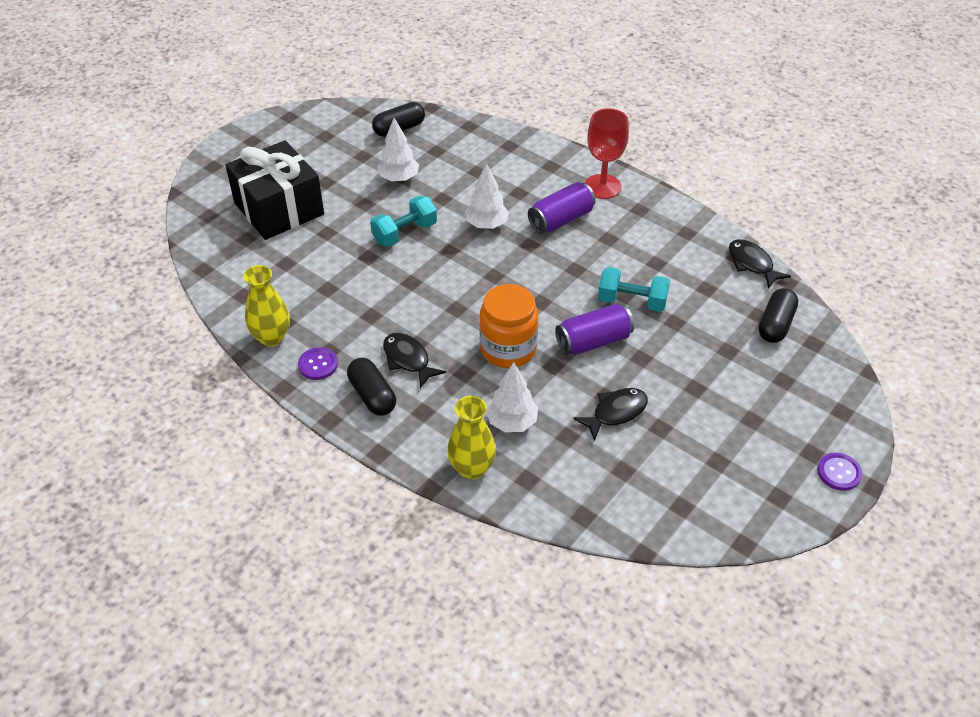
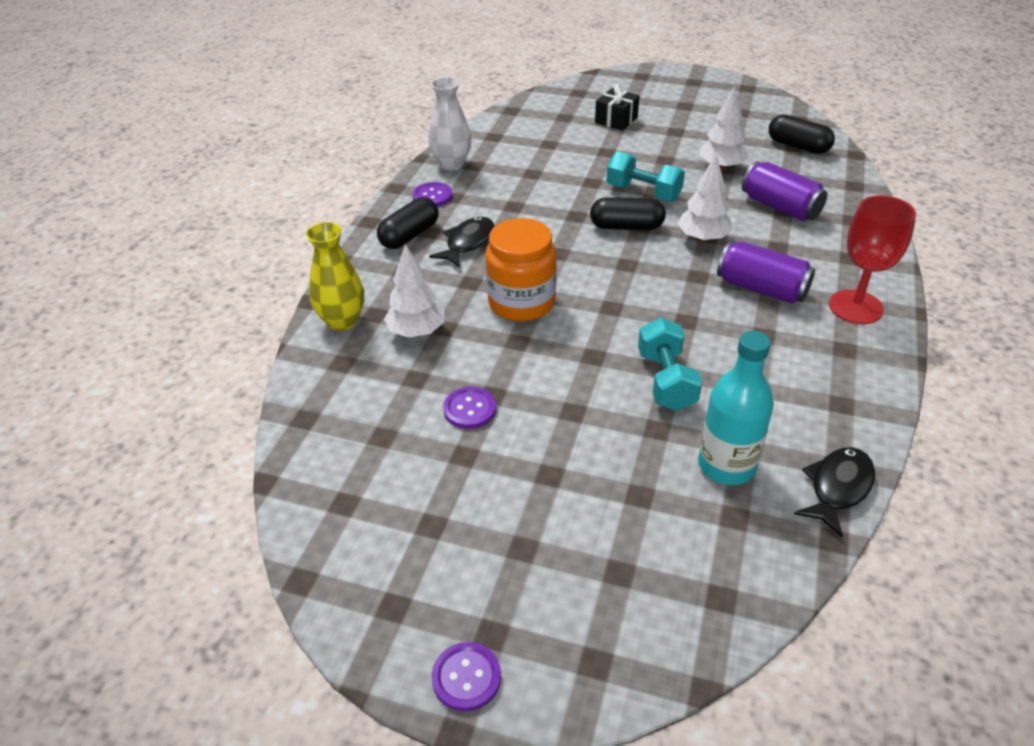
camera: 70 degrees right, 5 degrees down
(271, 337) = (451, 164): yellow vase -> white vase
(279, 209) = (616, 120): black gift -> black gift, size x0.46
(593, 341) = (574, 363): purple can -> purple can (780, 207)
(616, 412) = (469, 409): black fish -> purple button
(718, 302) = (726, 465): none -> turquoise bottle
(775, 324) = (728, 541): black capsule -> black capsule (626, 226)

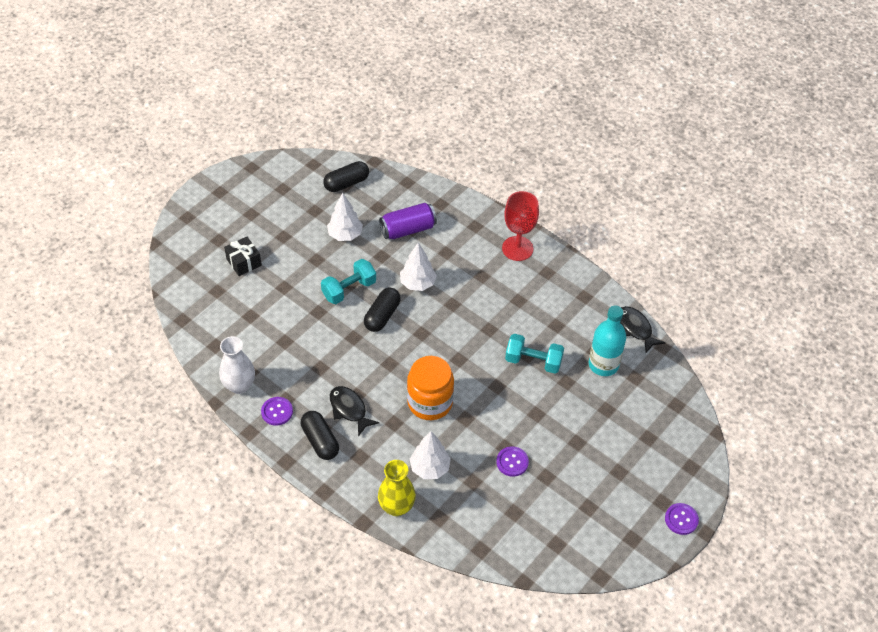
camera: 70 degrees left, 10 degrees up
(761, 288) = (480, 280): purple can -> none

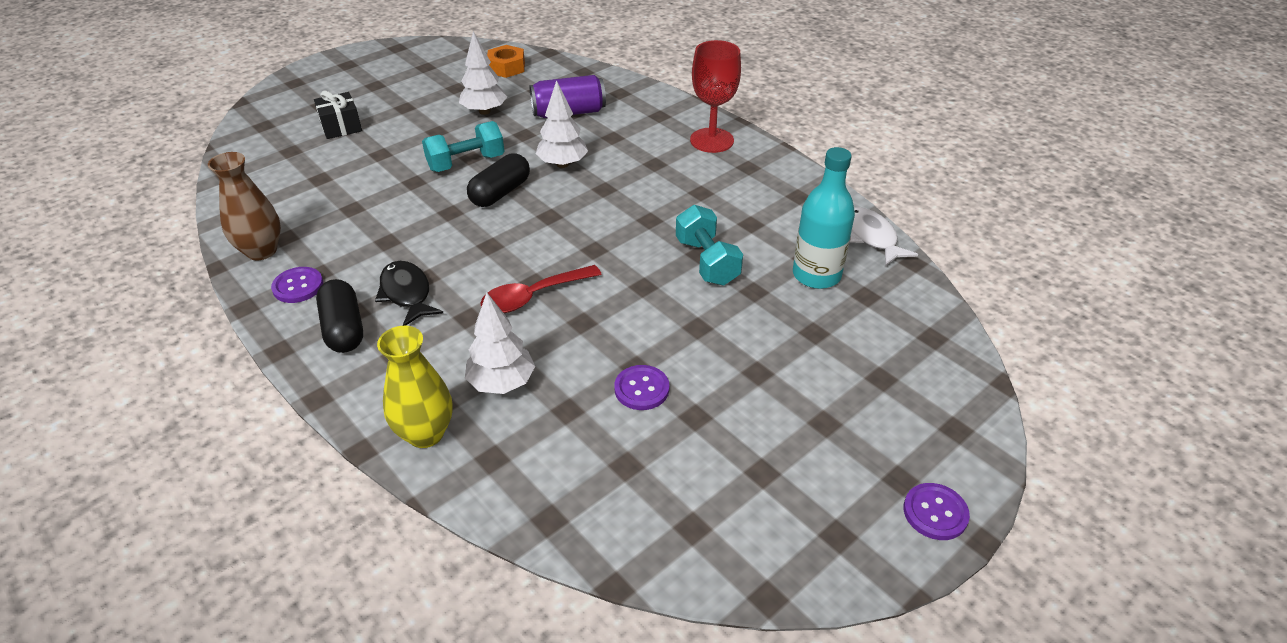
camera: 10 degrees right, 10 degrees down
(239, 385) = (261, 251): white vase -> brown vase
(346, 183) = (506, 67): black capsule -> orange nut
(430, 402) = (533, 296): orange jar -> red spoon
(533, 361) = (707, 262): turquoise dumbbell -> turquoise dumbbell turned 45 degrees clockwise
(635, 329) = (871, 237): black fish -> white fish

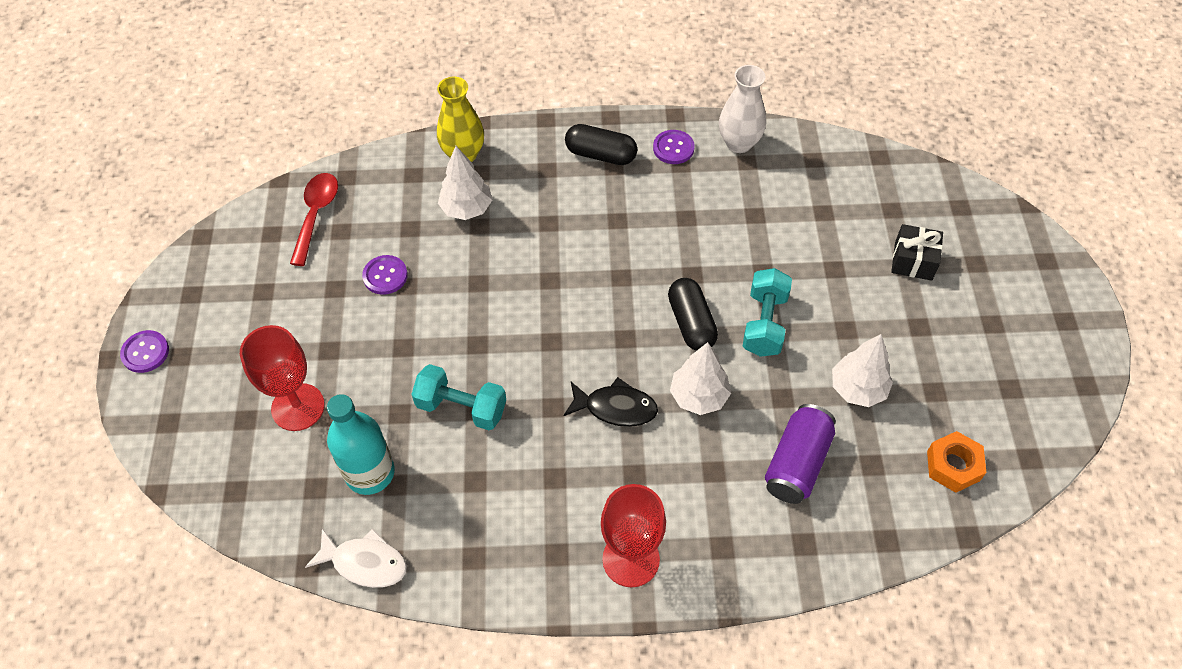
camera: 130 degrees right, 15 degrees up
(261, 251) = (739, 143): brown vase -> white vase
(407, 294) = (607, 201): black fish -> black fish (615, 408)
(533, 296) = (533, 270): red spoon -> red spoon (316, 215)
(827, 352) = (298, 407): none -> red goblet

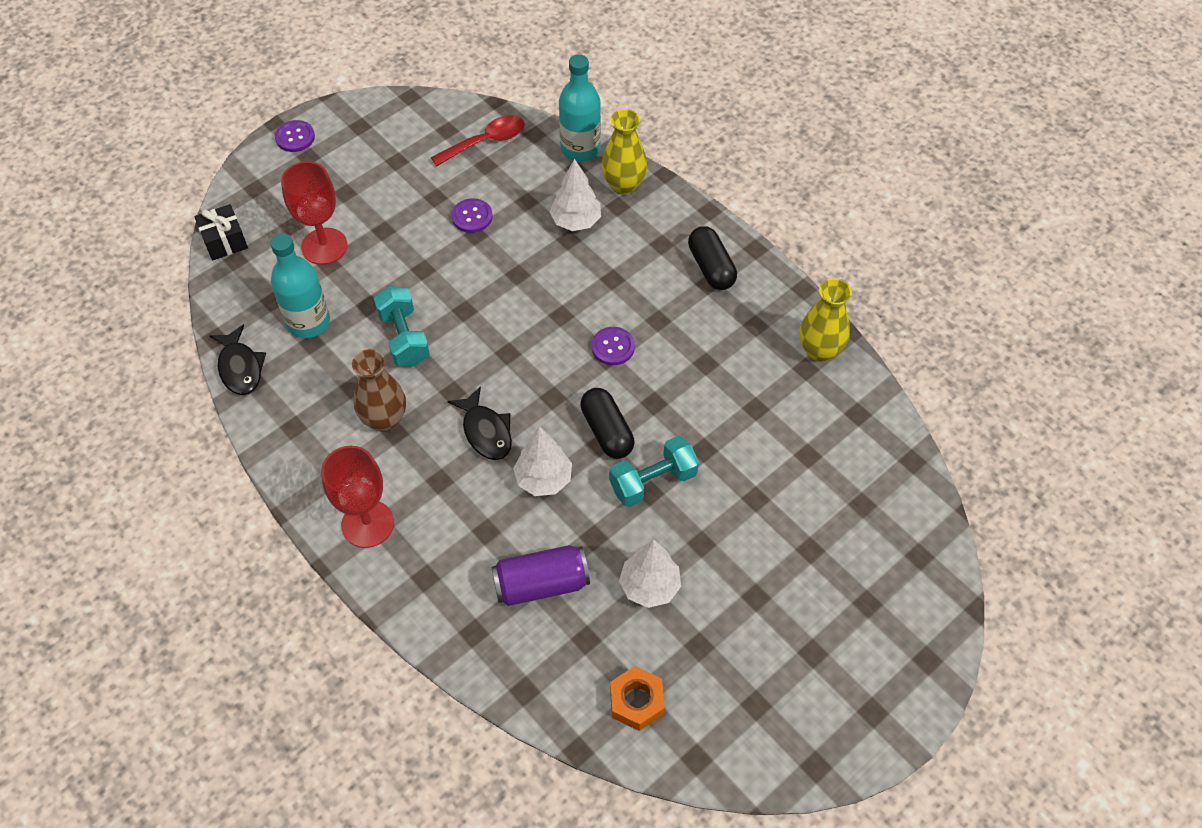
camera: 50 degrees right, 0 degrees up
(365, 563) = (240, 367): white fish -> black fish
(396, 157) = (580, 149): none -> turquoise bottle
(534, 477) = (384, 419): none -> brown vase
(673, 148) = (767, 310): purple button -> purple button (613, 347)
(691, 323) = (607, 431): black capsule -> black capsule turned 60 degrees counterclockwise
(739, 143) = (819, 350): white vase -> yellow vase
(913, 261) = (821, 552): black gift -> black gift (225, 241)

